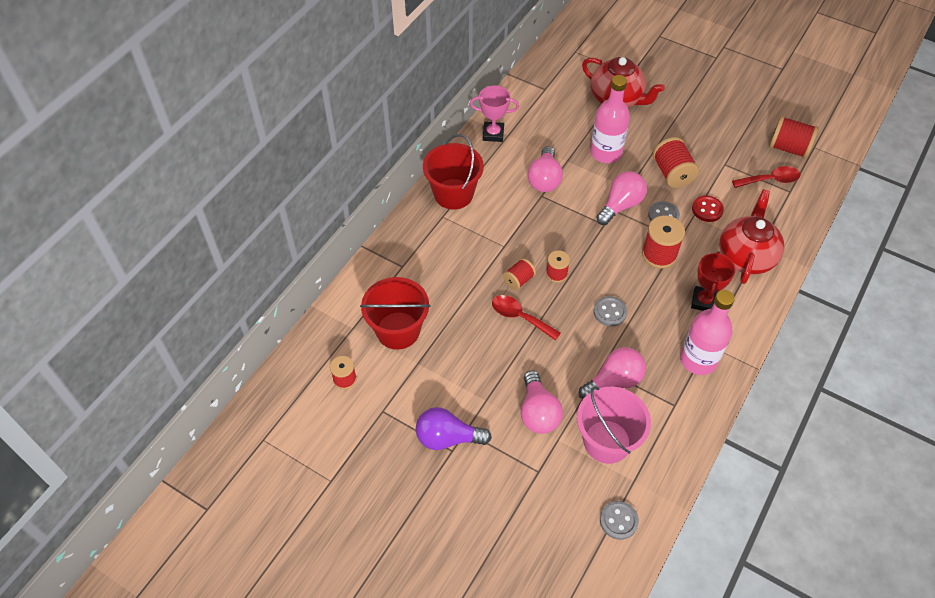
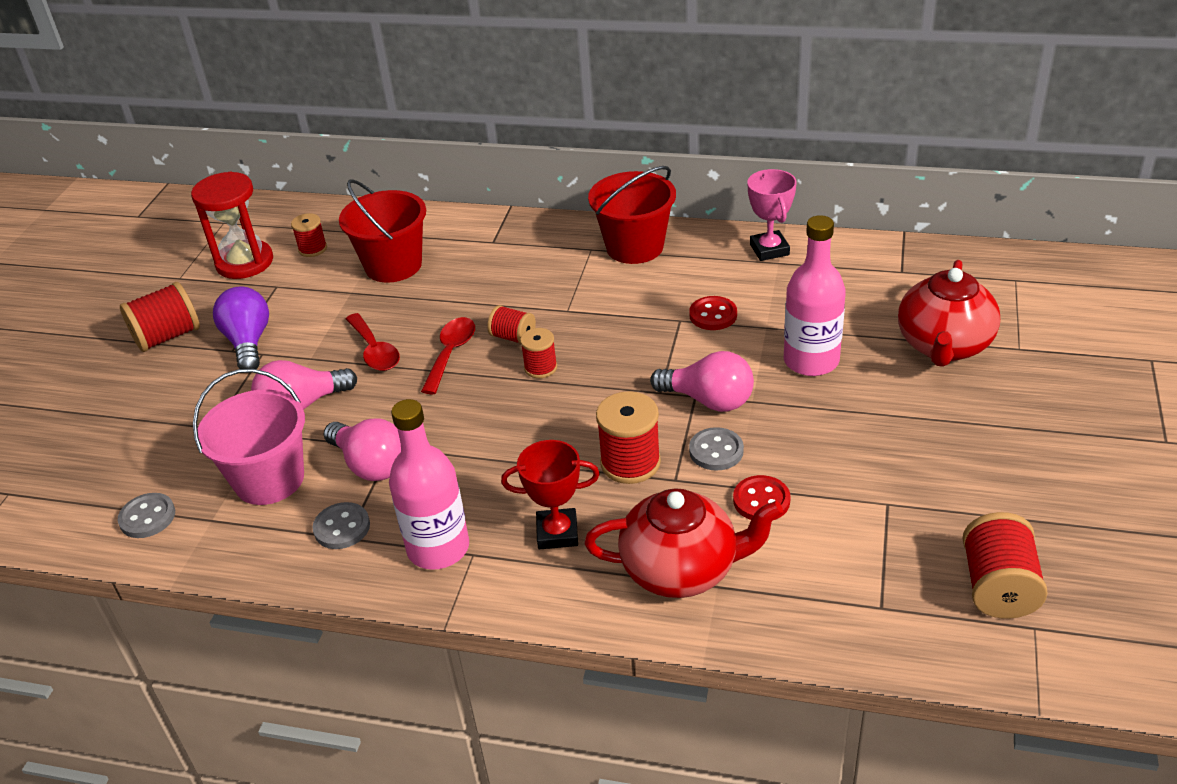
camera: 75 degrees right, 15 degrees down
(336, 429) = (244, 262): none -> red hourglass
(544, 179) = (713, 315): pink light bulb -> red button
(610, 312) = (493, 434): grey button -> grey button (342, 527)
(672, 173) = (817, 443): red spool -> red spool (167, 336)
(770, 180) = (891, 573): red spoon -> red spoon (375, 351)

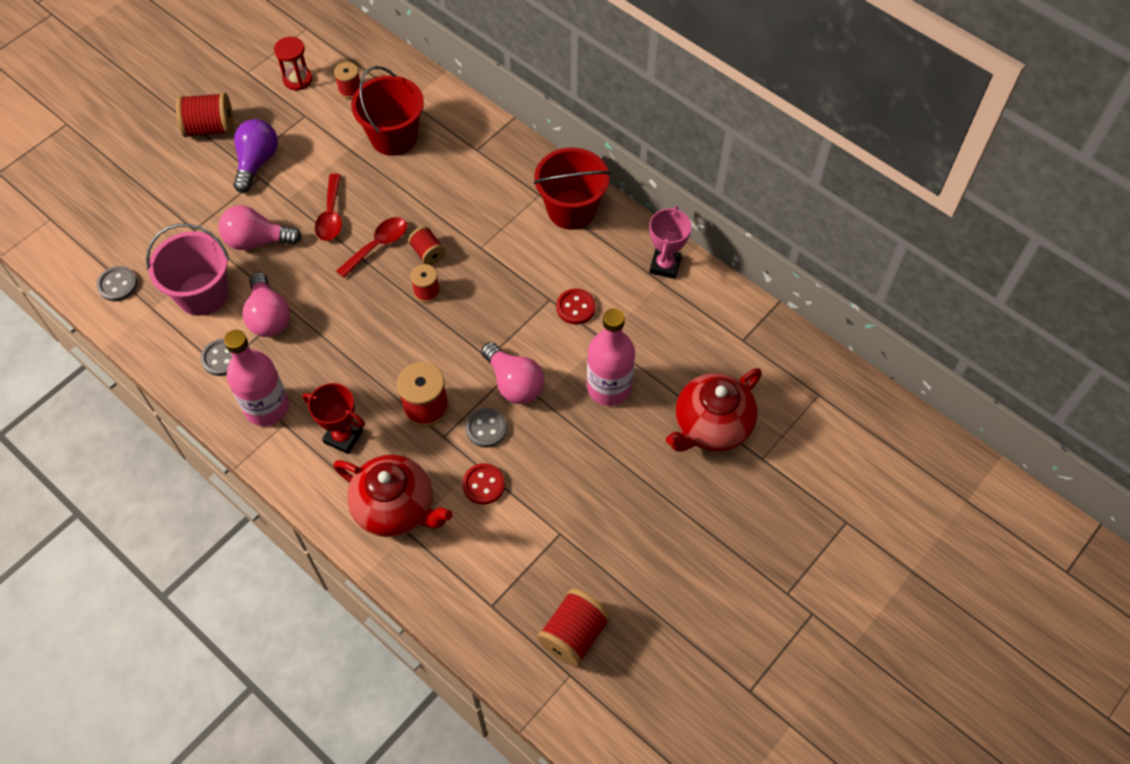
camera: 25 degrees right, 20 degrees up
(244, 262) = (297, 79): red hourglass -> red hourglass, size x0.63

